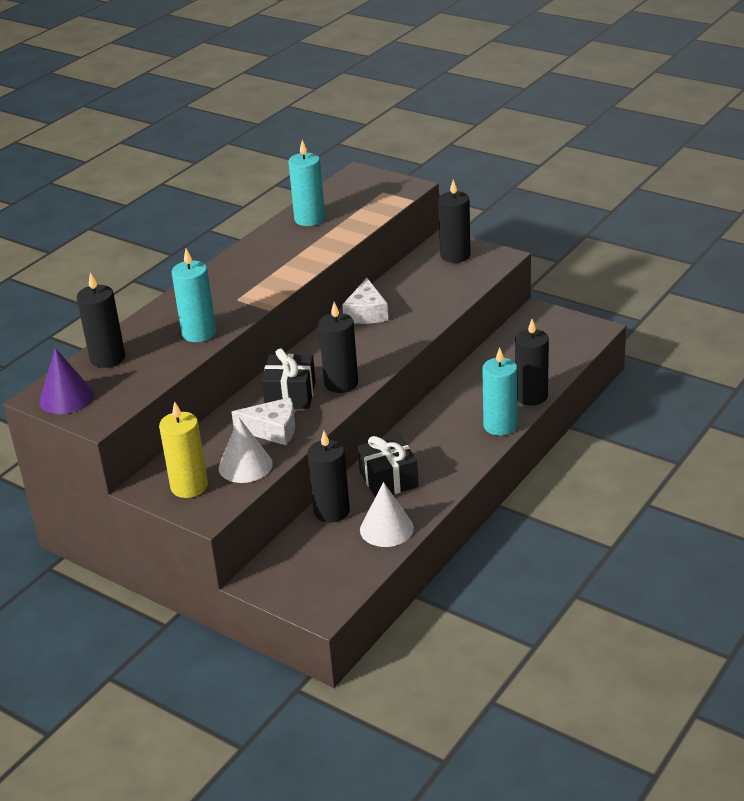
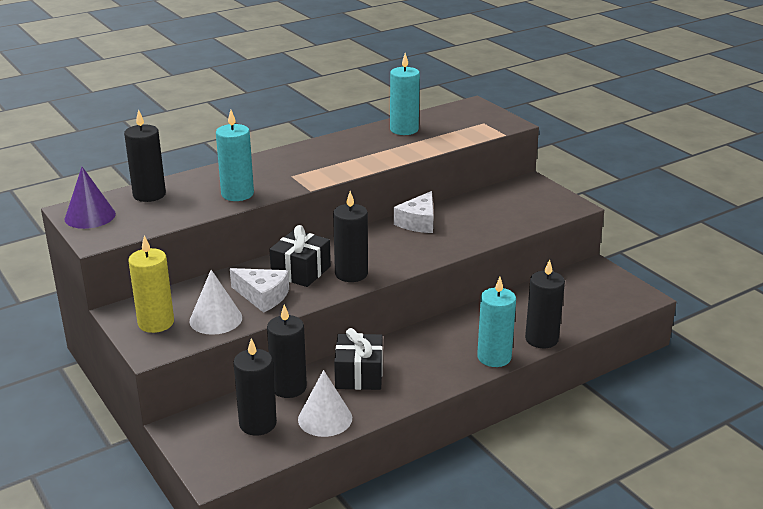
camera: 20 degrees right, 5 degrees down
(455, 255) = (532, 195): black candle -> black candle (258, 424)

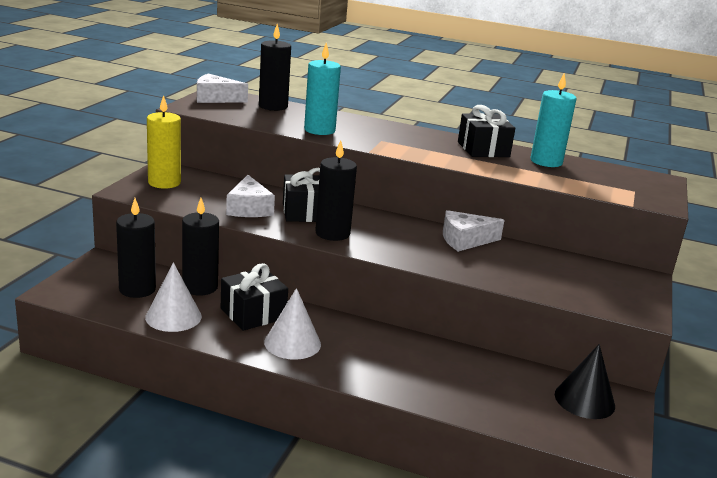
camera: 50 degrees right, 5 degrees down
(90, 216) = (215, 98): purple cone -> white cheese
(216, 319) = (194, 200): white cone -> white cone (292, 343)
(356, 142) = (483, 149): none -> black gift
(494, 357) = (366, 378): turquoise candle -> none
(541, 339) = (435, 399): black candle -> none
(587, 282) = (584, 400): none -> black cone

